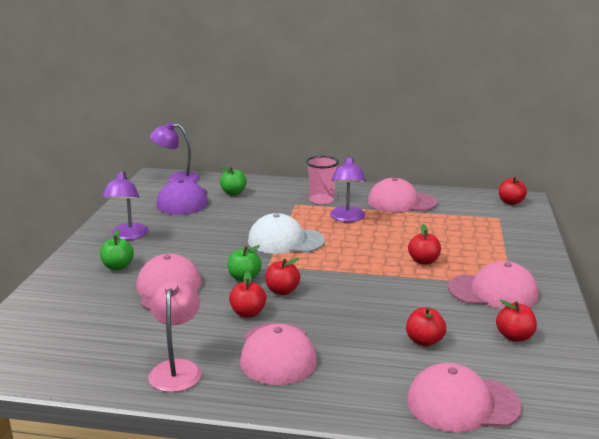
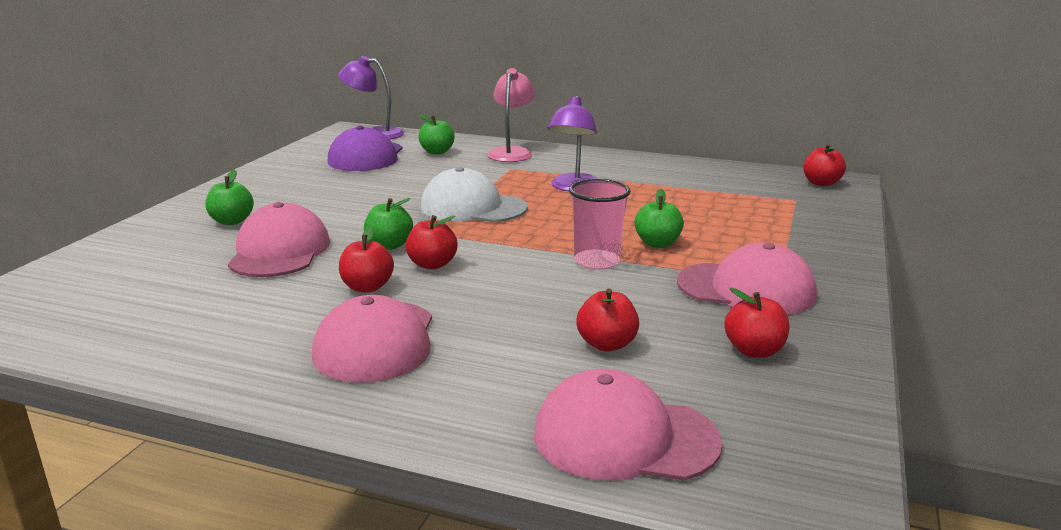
camera: 10 degrees right, 0 degrees up
(128, 236) = (269, 189): purple lamp -> none
(177, 369) = (222, 347): pink lamp -> pink lamp (511, 152)
(321, 200) = (549, 166): pink cup -> pink cup (597, 261)
(401, 202) = (660, 174): pink cap -> none
(423, 261) = (657, 243): red apple -> green apple

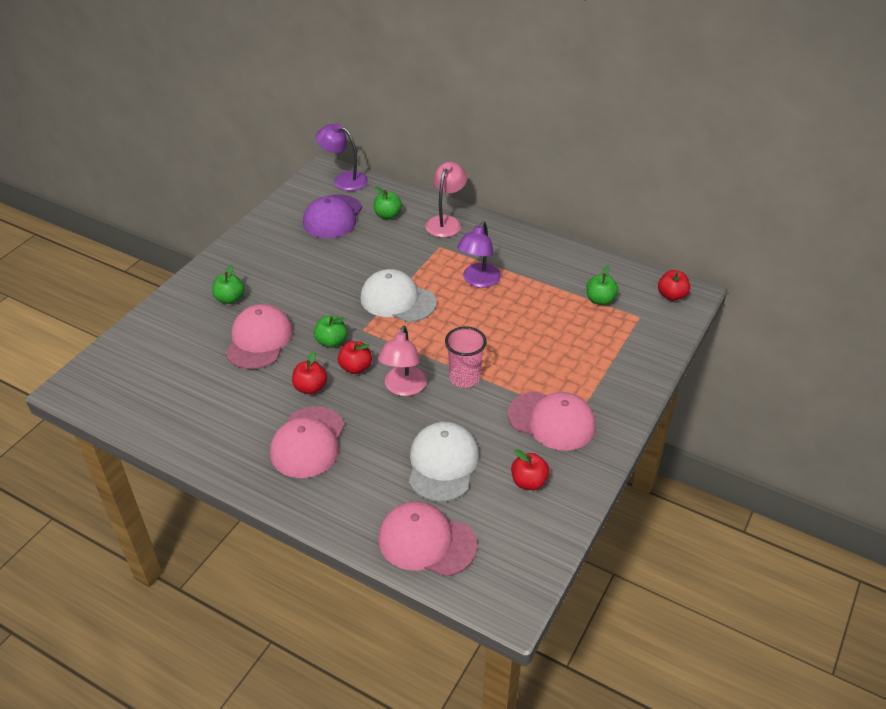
camera: 10 degrees right, 20 degrees up
(511, 277) = (403, 388): none -> pink lamp
(607, 344) = (442, 464): red apple -> white cap
(657, 243) = (513, 362): green apple -> green apple (600, 300)

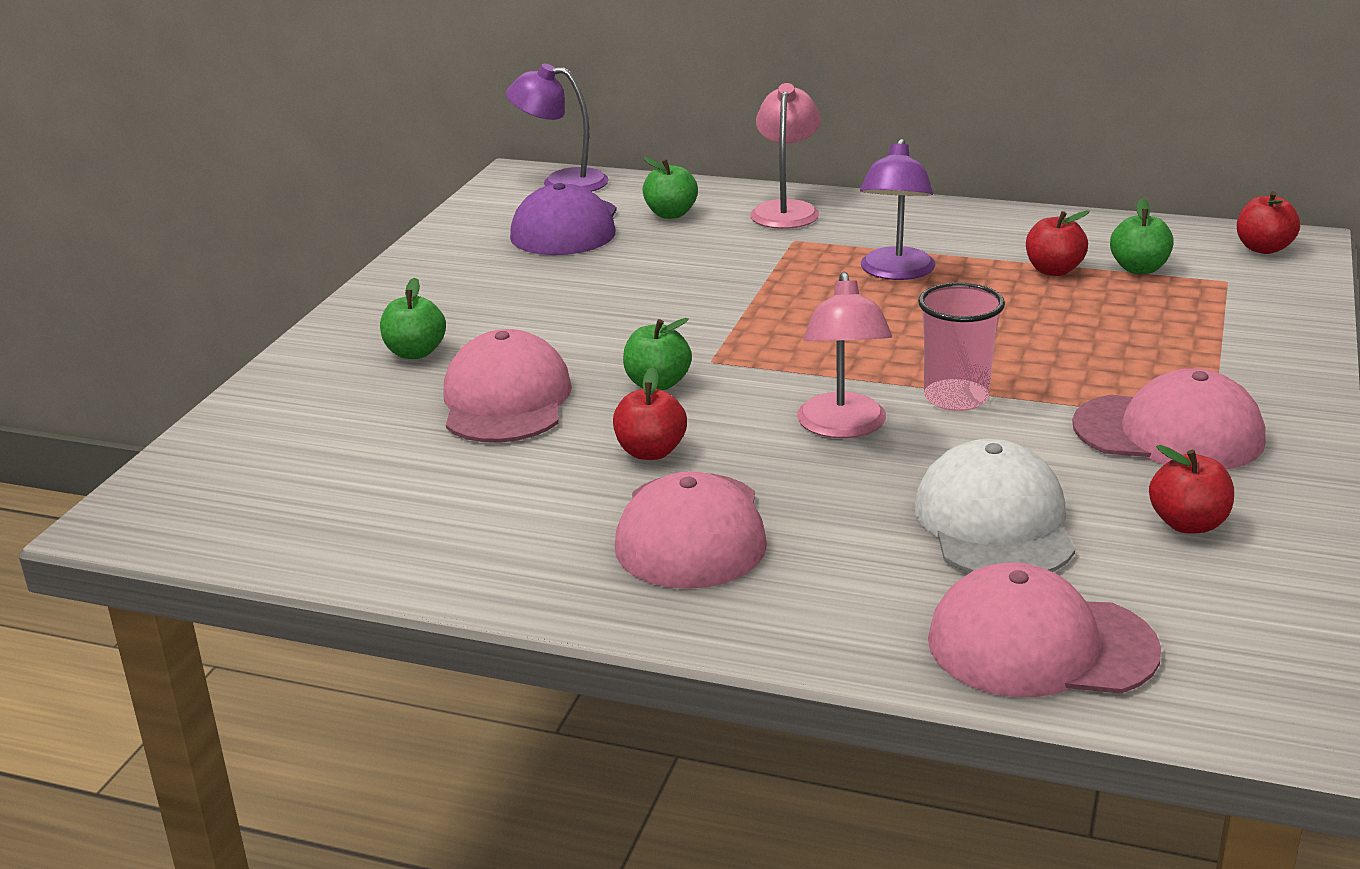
camera: 10 degrees left, 15 degrees down
(355, 368) = (728, 412): red apple -> red apple (1053, 270)
(397, 300) = (756, 314): white cap -> none

